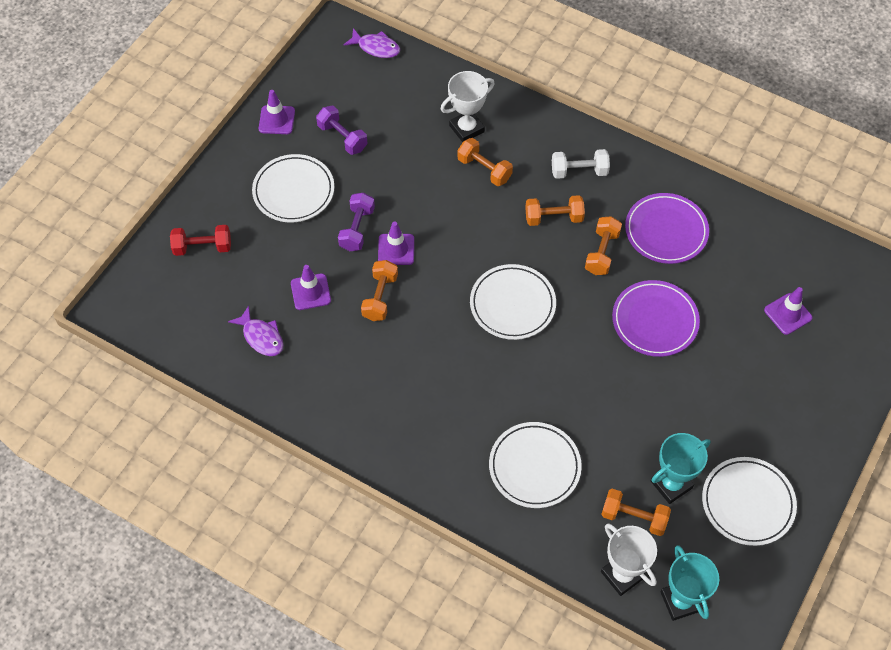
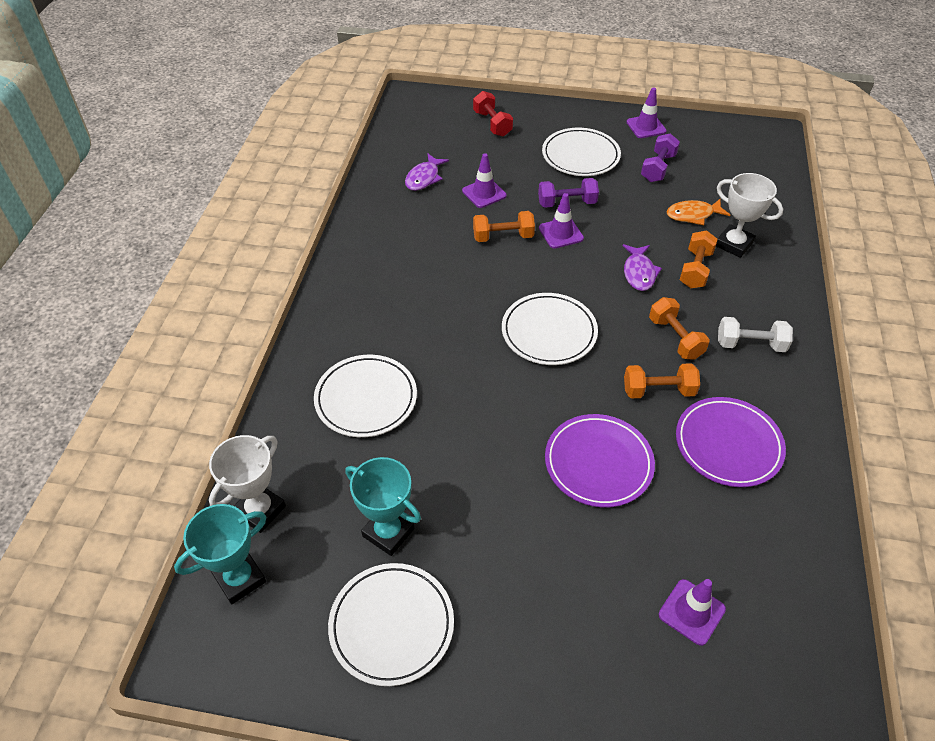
camera: 70 degrees right, 10 degrees down
(376, 47) = (774, 161): purple fish -> purple fish (639, 273)
(418, 140) = (693, 215): none -> orange fish
(579, 171) = (750, 344): white dumbbell -> white dumbbell turned 60 degrees counterclockwise
(634, 517) = (334, 504): orange dumbbell -> none

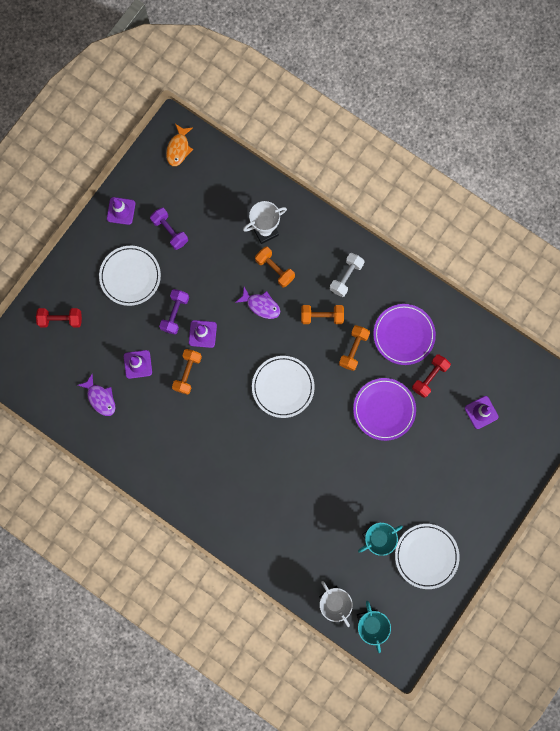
camera: 65 degrees left, 30 degrees up
(366, 399) = (283, 516): white plate -> none
(691, 506) = (429, 377): none -> red dumbbell
(693, 215) = (227, 238): orange fish -> orange fish (178, 148)

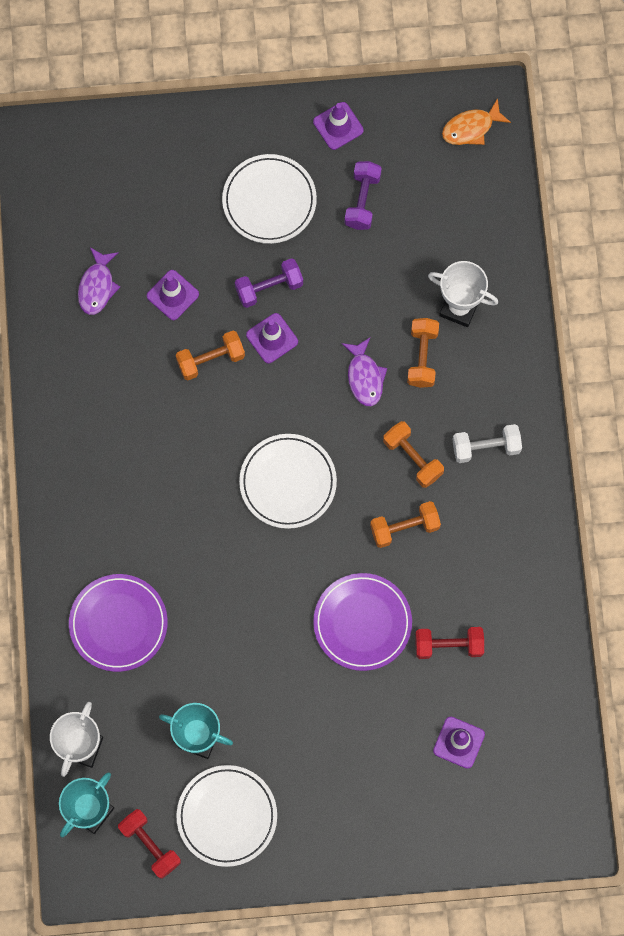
camera: 50 degrees right, 5 degrees down
(61, 319) = (151, 167): red dumbbell -> red dumbbell (150, 845)
(403, 335) = (474, 572): purple plate -> purple plate (118, 623)

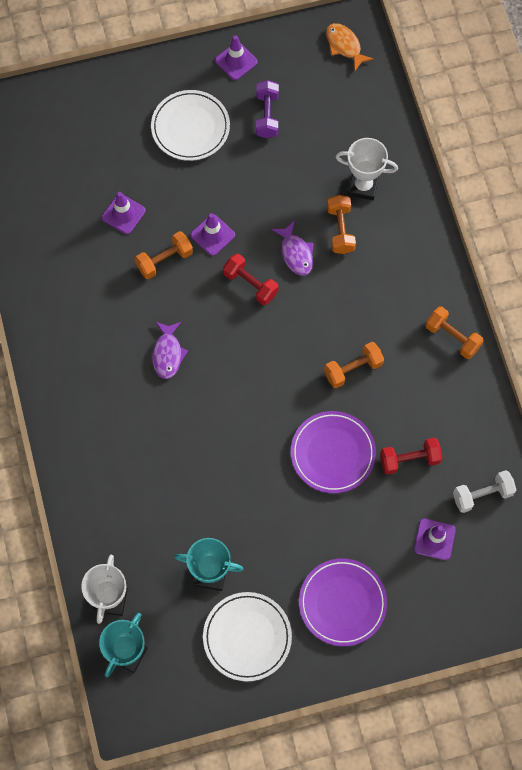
camera: 10 degrees left, 5 degrees down
(97, 286) = (59, 217): purple fish -> purple fish (167, 354)
(118, 623) = (124, 489): purple plate -> purple plate (342, 603)
(150, 845) = (184, 674): red dumbbell -> red dumbbell (250, 284)
(269, 287) = (203, 195): purple dumbbell -> none
(288, 482) = (247, 348): white plate -> none
(412, 458) = (348, 311): orange dumbbell -> orange dumbbell (452, 337)
(471, 128) = (344, 46): orange fish -> orange fish turned 90 degrees clockwise
(486, 447) = (407, 293): white dumbbell -> white dumbbell (482, 495)

